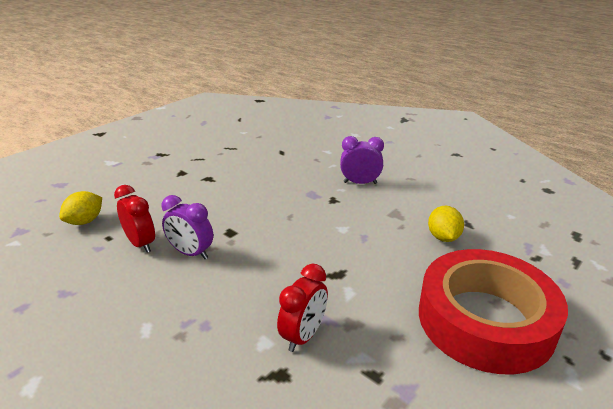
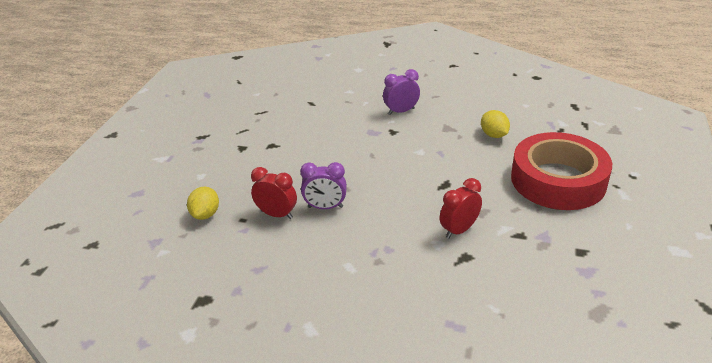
camera: 25 degrees left, 5 degrees up
(303, 335) = (459, 230): red clock -> red clock turned 135 degrees counterclockwise

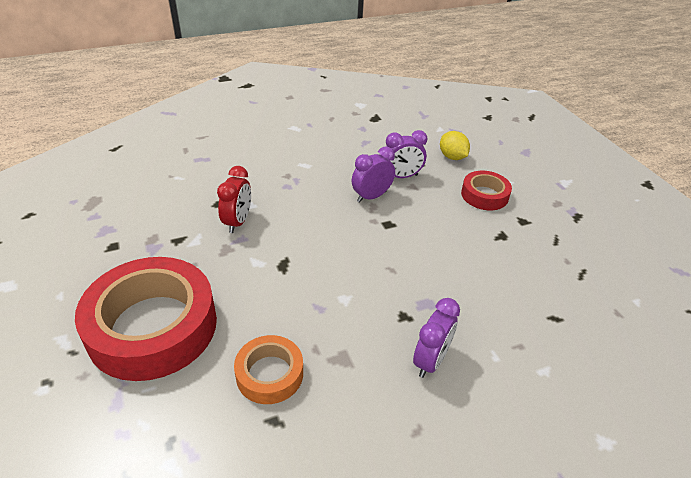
camera: 140 degrees right, 5 degrees up
(237, 173) = (484, 195): none -> red tape
(277, 214) = (401, 176): red clock -> purple clock
(494, 135) = (269, 374): yellow lemon -> orange tape

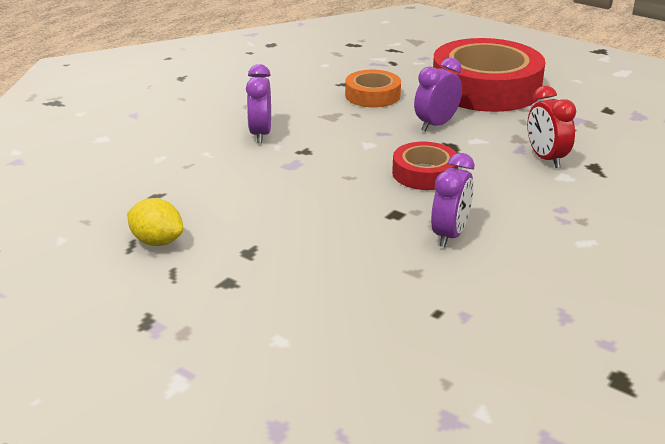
camera: 150 degrees right, 10 degrees down
(401, 176) = (443, 278): purple clock -> purple clock (436, 125)
(452, 157) = (402, 349): yellow lemon -> yellow lemon (157, 241)
(484, 195) = (303, 298): red tape -> red tape (424, 173)

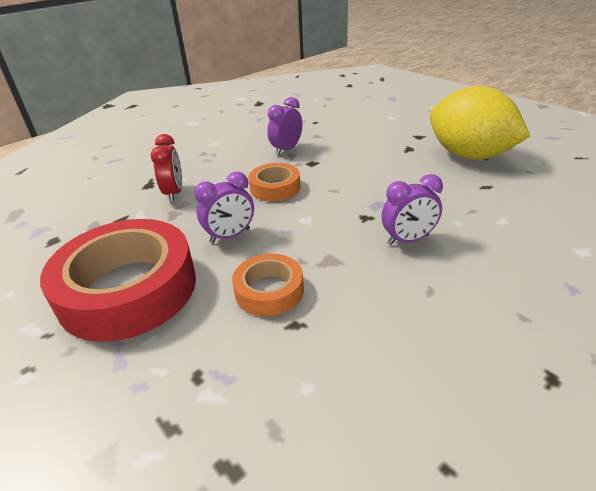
camera: 165 degrees left, 5 degrees up
(157, 241) = (469, 156): yellow lemon -> yellow lemon, size x2.26
(260, 134) = (408, 240): purple clock -> purple clock turned 60 degrees clockwise
(424, 173) = (275, 188): red tape -> orange tape

